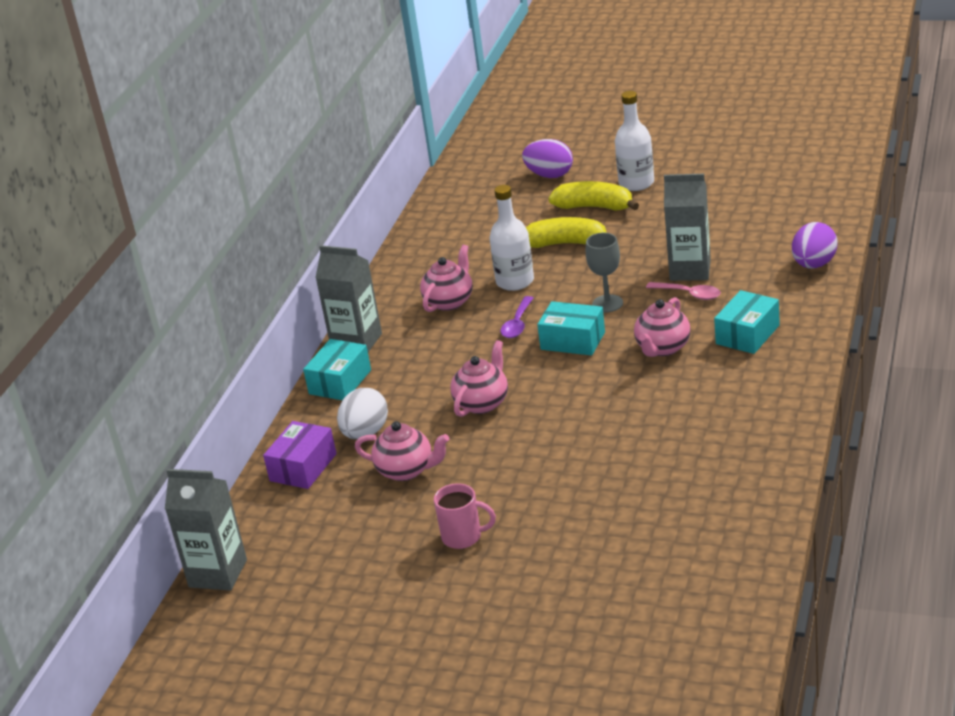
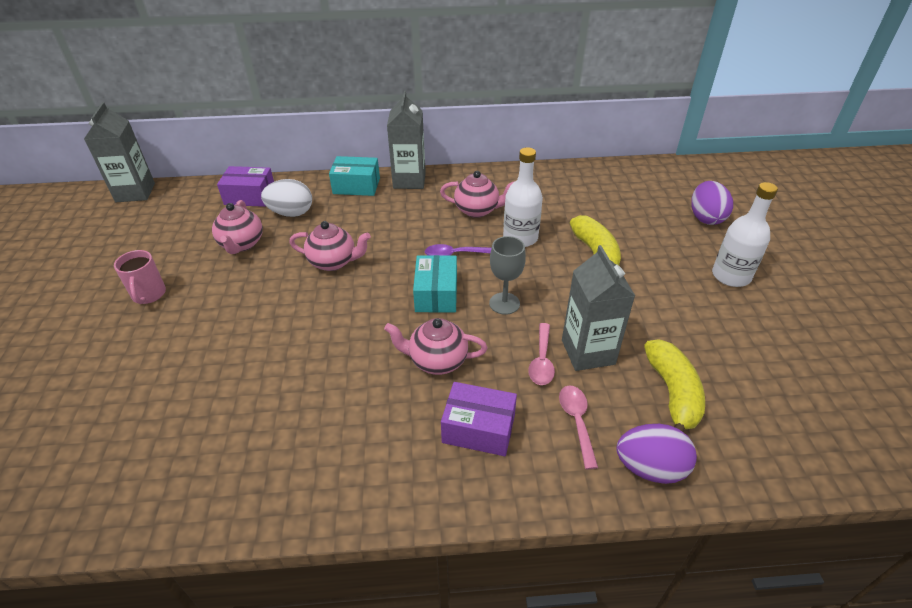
camera: 65 degrees right, 10 degrees up
(594, 207) = (668, 257): yellow banana -> yellow banana (672, 393)
(747, 334) = (478, 429): turquoise box -> purple box
(760, 288) = (576, 421): none -> pink spoon

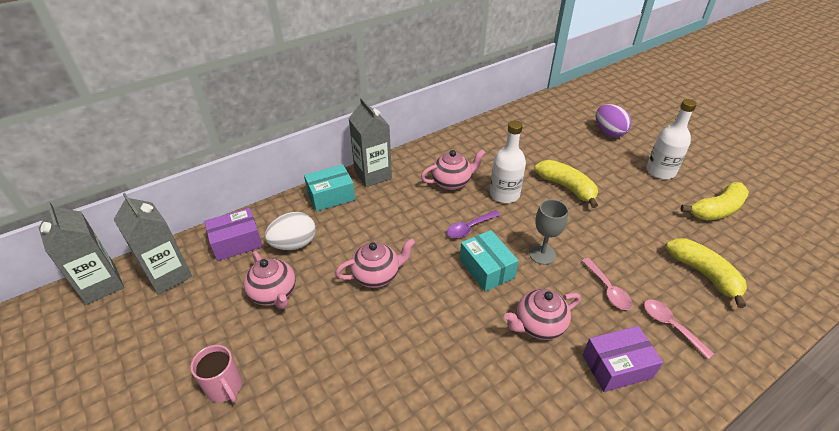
camera: 30 degrees left, 0 degrees up
(588, 352) = (630, 268): grey carton -> grey carton (168, 275)
(650, 468) = (739, 336): purple egg -> none
(764, 339) = (716, 210): none -> yellow banana

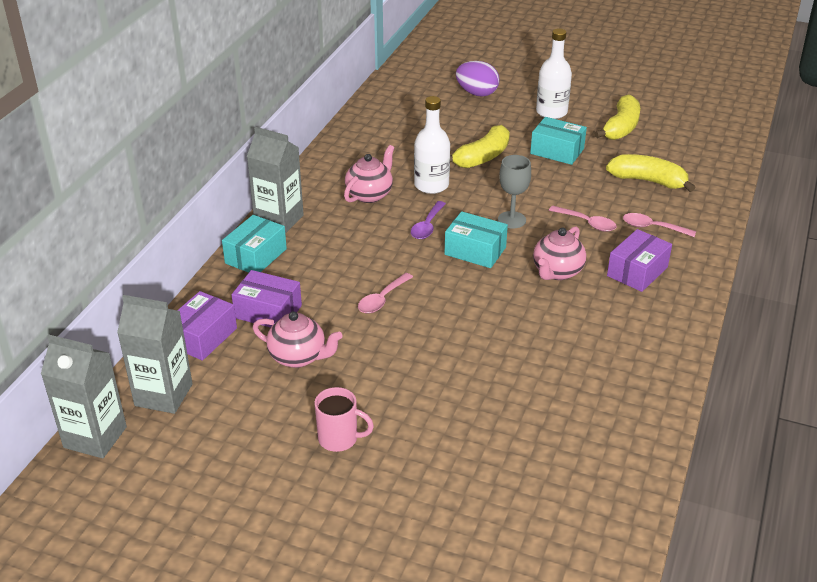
camera: 35 degrees left, 5 degrees down
(294, 244) = (268, 312): white egg -> purple box
(377, 276) = (382, 299): pink teapot -> pink spoon
(566, 187) = (482, 157): yellow banana -> yellow banana turned 120 degrees clockwise
(636, 208) = (557, 151): none -> turquoise box

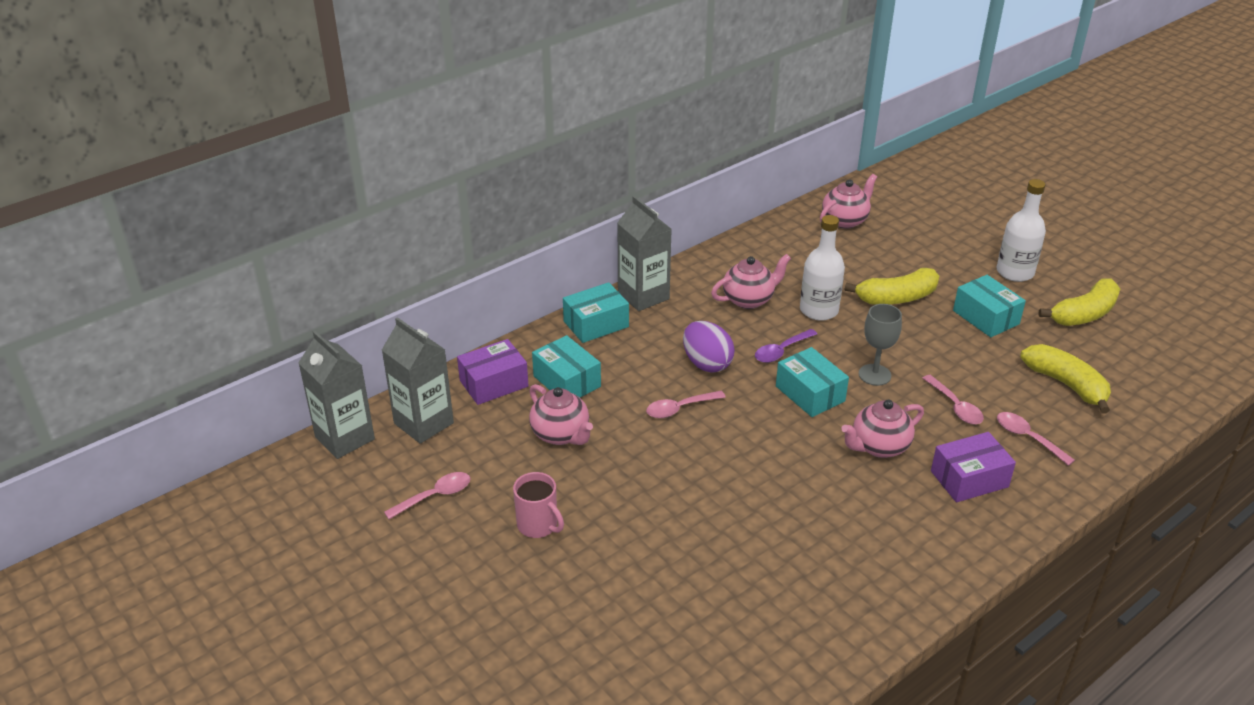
camera: 30 degrees right, 0 degrees up
(225, 452) = (435, 496): none -> pink spoon
(268, 312) = (567, 381): purple box -> turquoise box
(397, 111) = (845, 220): none -> pink teapot
(477, 93) = (946, 226): purple egg -> purple egg (707, 363)

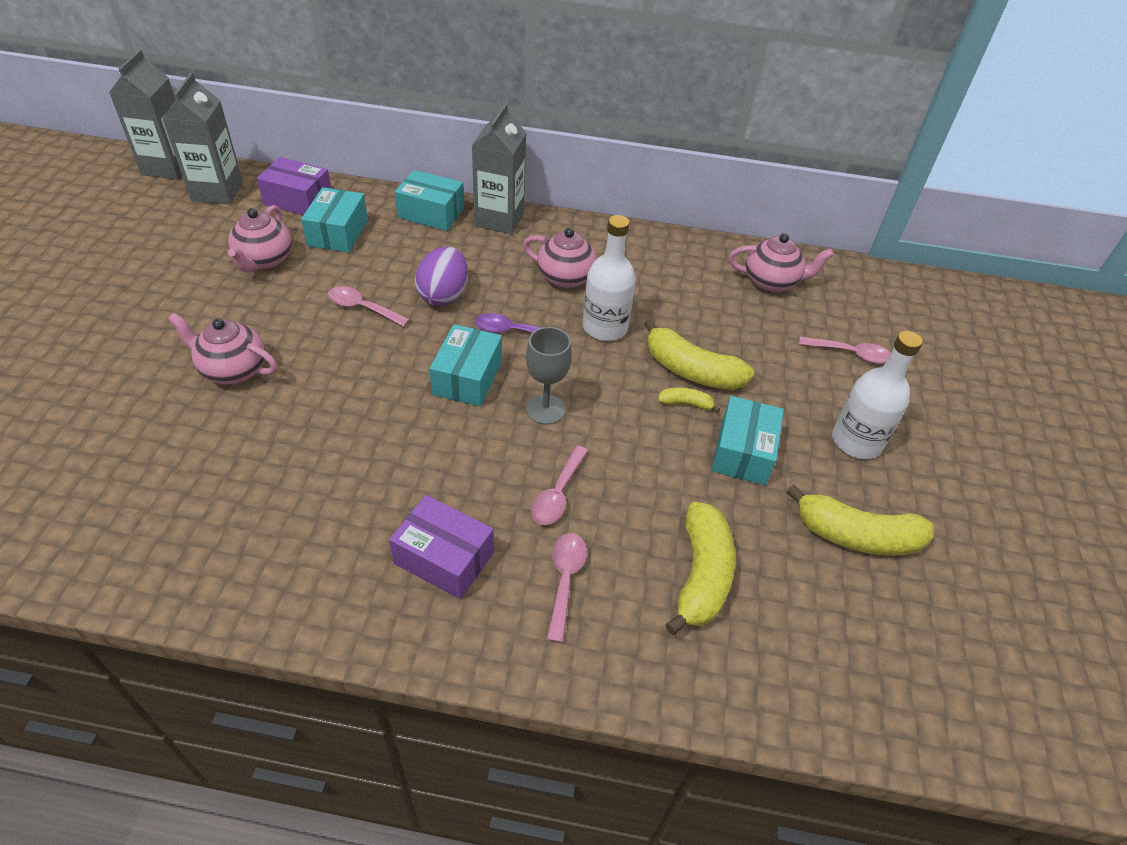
camera: 45 degrees right, 10 degrees up
(435, 496) = (133, 235): pink spoon -> pink spoon (850, 354)
(538, 525) = (136, 301): pink mug -> none
(879, 447) = (431, 462): pink teapot -> pink teapot (233, 370)
(924, 316) = (685, 404): none -> yellow banana

